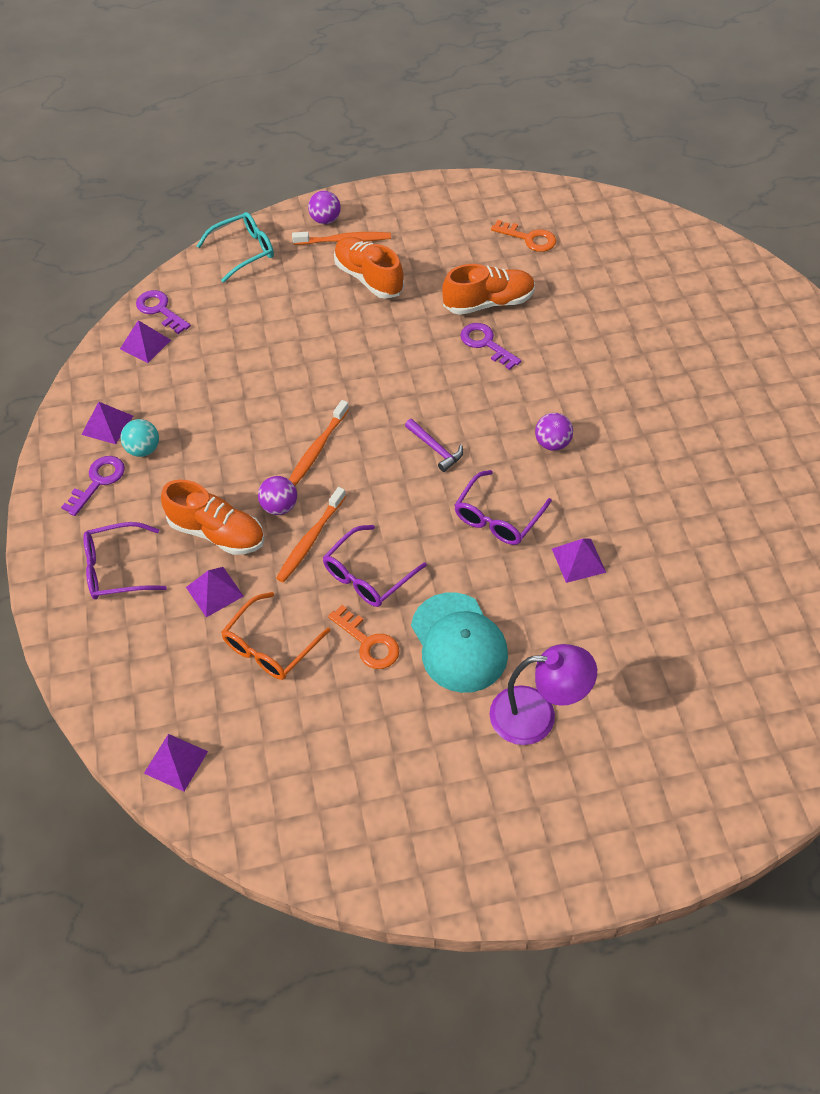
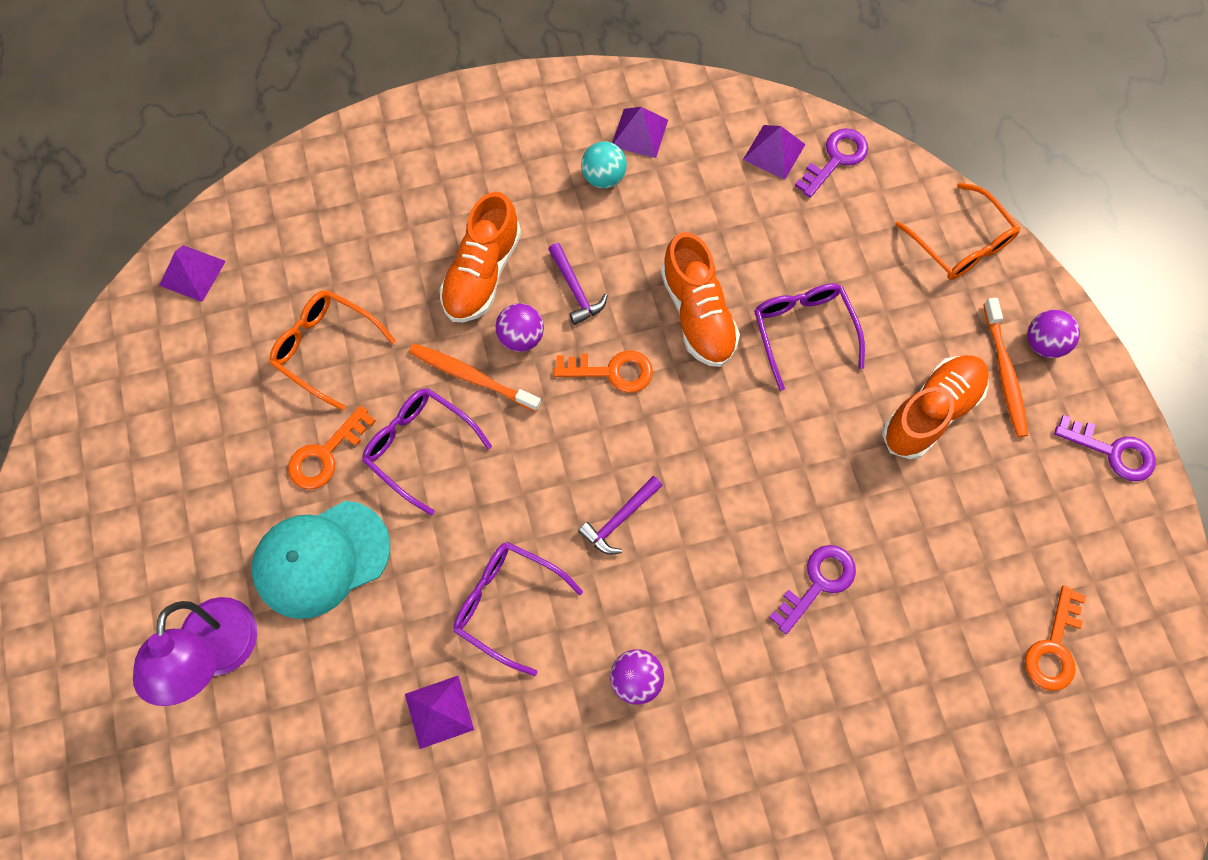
camera: 85 degrees right, 15 degrees up
(98, 481) = (554, 138): purple key -> purple key (1112, 451)
(116, 569) = (432, 177): purple glasses -> purple glasses (802, 330)
(214, 591) = (401, 281): purple pyramid -> none
(243, 470) = (575, 290): none -> purple hammer
(244, 251) = (961, 244): turquoise glasses -> orange glasses
(317, 449) = (612, 371): orange toothbrush -> orange key
(489, 303) = (902, 585): orange shoe -> orange shoe (697, 314)

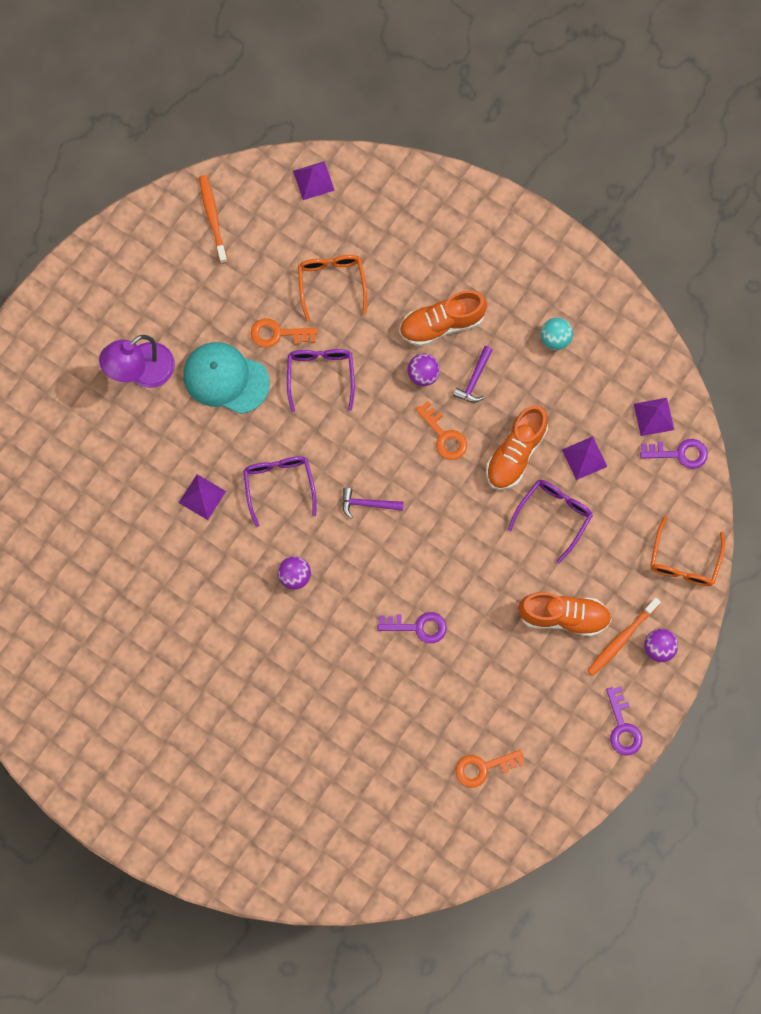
camera: 50 degrees right, 5 degrees up
(471, 377) = (379, 368): orange toothbrush -> orange toothbrush (213, 217)
(639, 133) = (600, 335): purple pyramid -> purple pyramid (584, 458)

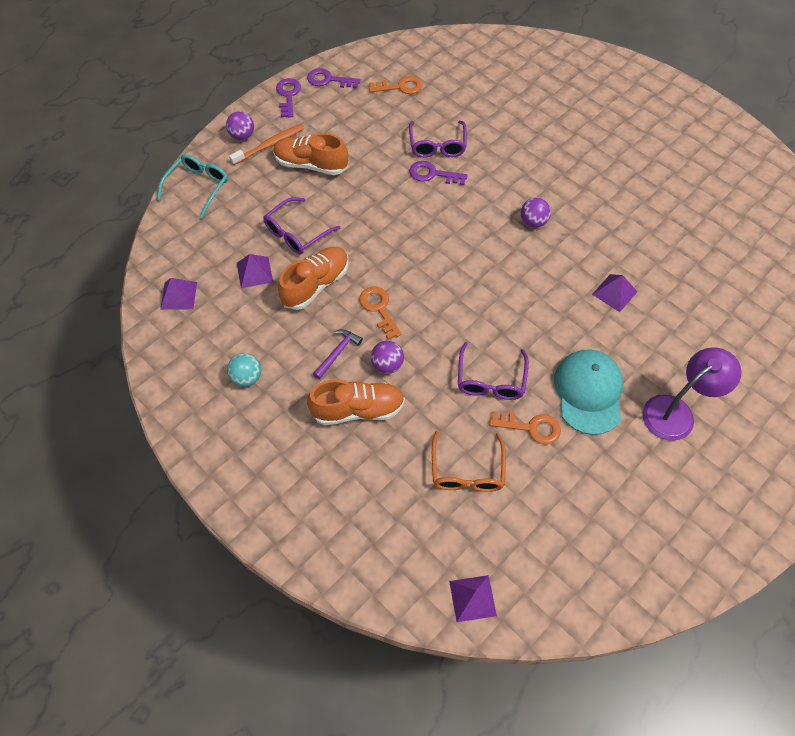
camera: 170 degrees left, 15 degrees down
(213, 217) = (597, 571): orange toothbrush -> none
(225, 378) = (588, 392): turquoise cap -> turquoise cap turned 120 degrees counterclockwise
(279, 484) = (541, 292): purple glasses -> purple glasses (437, 146)
(368, 504) = (460, 265): purple hammer -> none
(679, 453) = (168, 263): purple key -> purple key (328, 80)
(684, 561) = (198, 186): orange glasses -> turquoise glasses

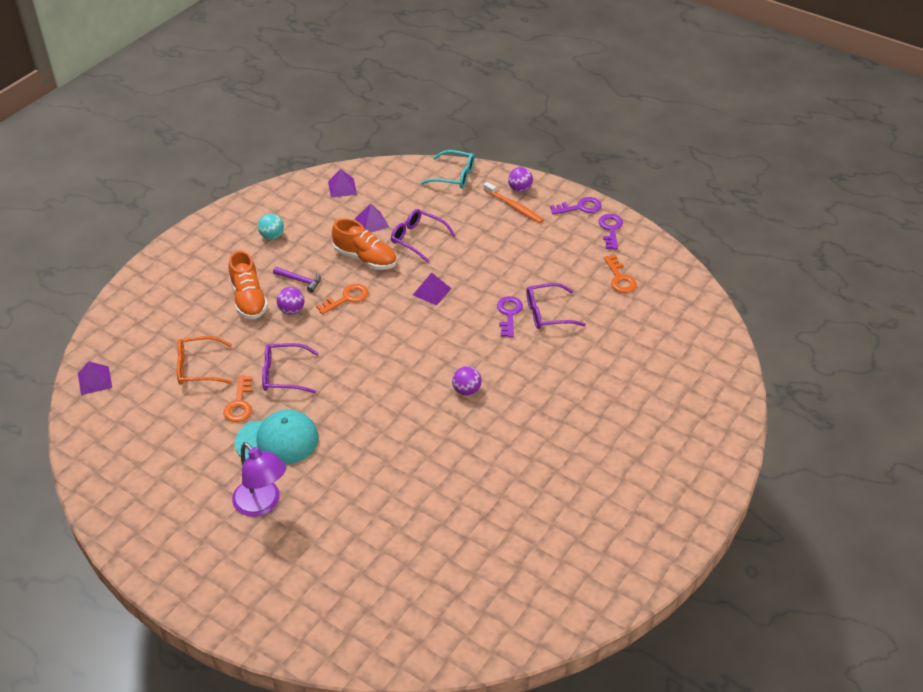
camera: 80 degrees right, 15 degrees down
(311, 165) = (498, 235): orange shoe -> none
(614, 293) = (391, 456): purple pyramid -> purple pyramid (432, 291)

